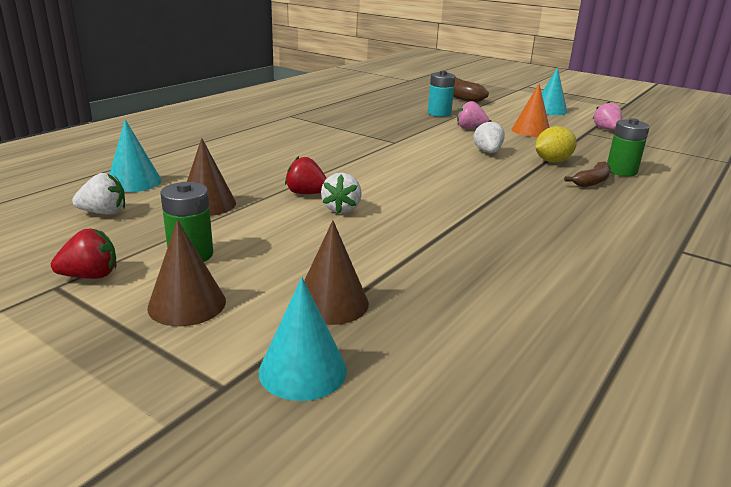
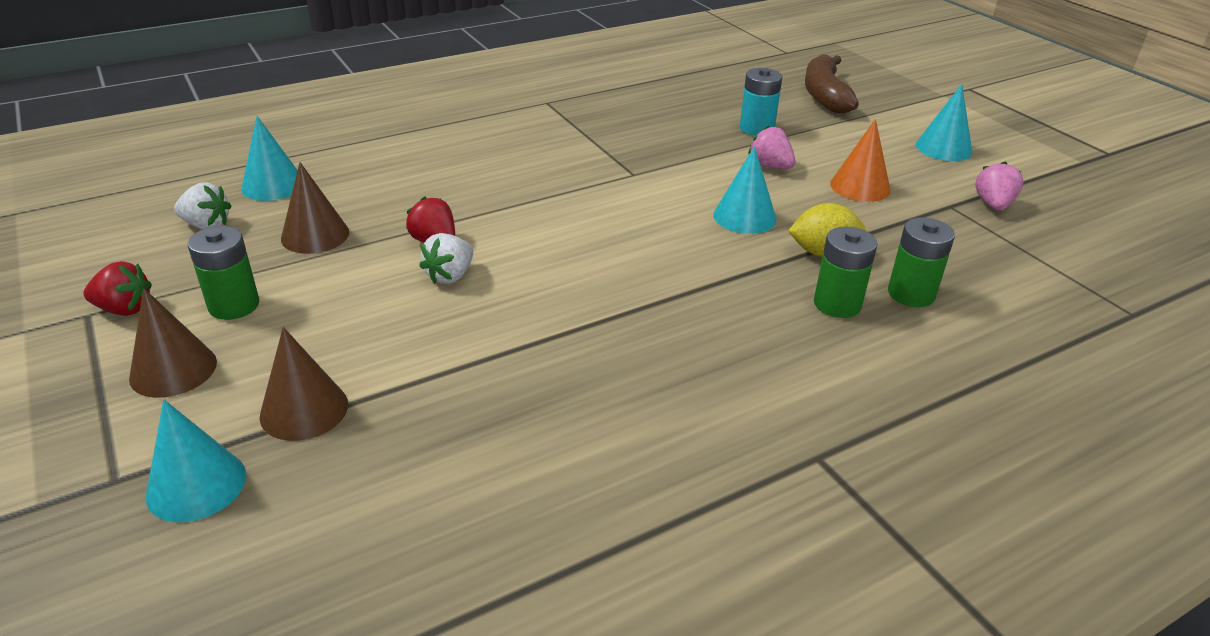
camera: 25 degrees right, 10 degrees up
(487, 152) = (744, 217): white strawberry -> turquoise cone
(592, 182) = (837, 304): brown banana -> green battery

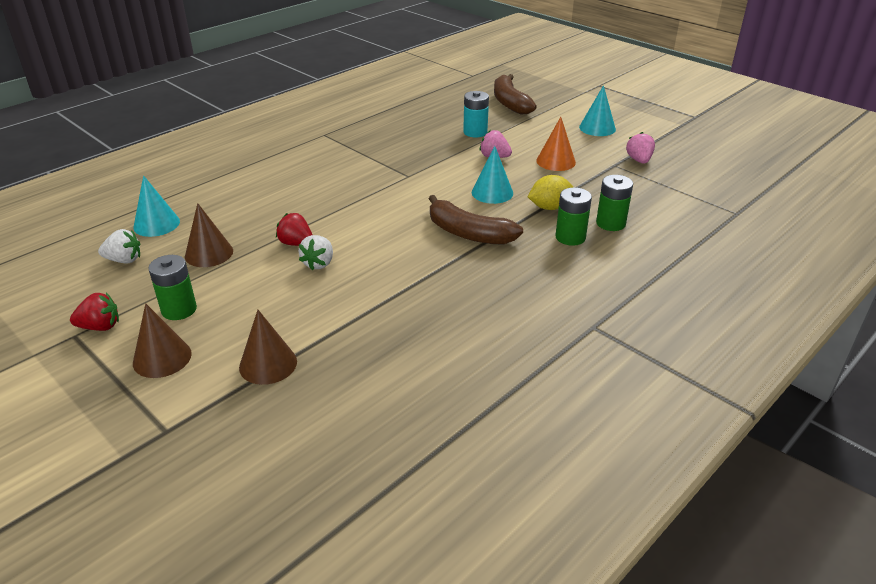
camera: 15 degrees left, 0 degrees up
(196, 485) = (223, 422): turquoise cone -> none
(683, 270) = (468, 233): none -> brown banana

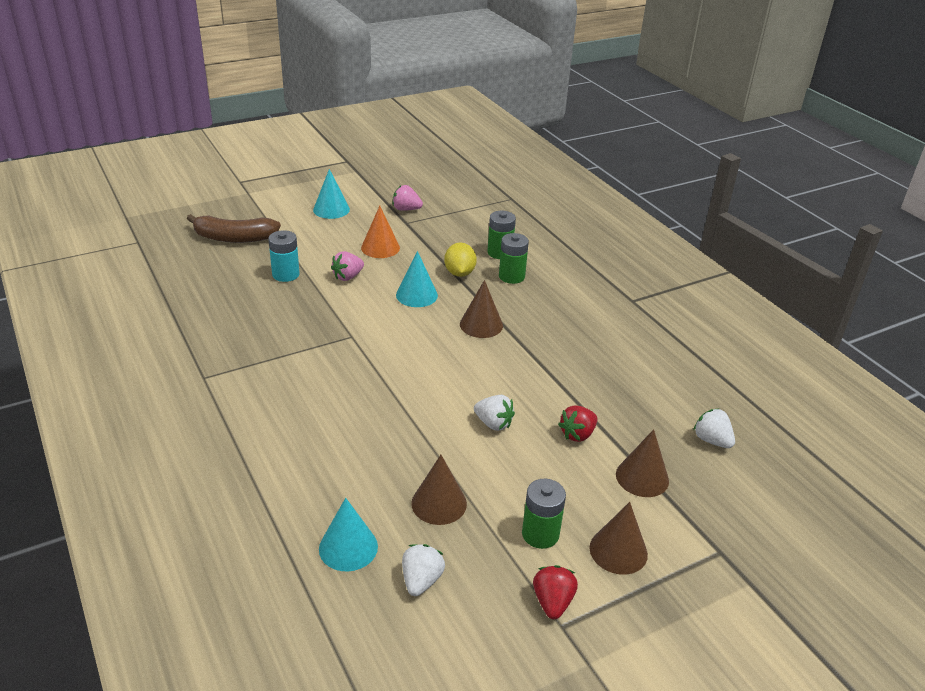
camera: 75 degrees left, 0 degrees up
(296, 243) = (449, 434): red strawberry -> red strawberry (577, 434)
(345, 414) = (712, 440): none -> white strawberry
(468, 233) = (481, 324): brown banana -> brown cone

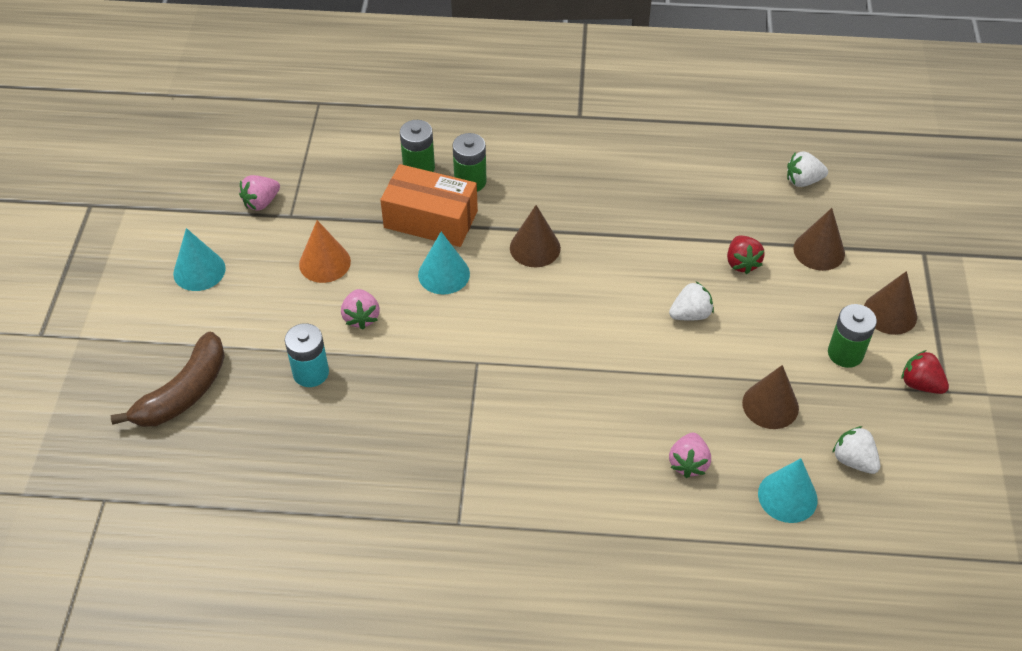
camera: 55 degrees left, 15 degrees up
(339, 474) = (688, 463): none -> pink strawberry
(459, 273) = (430, 219): yellow lemon -> orange box

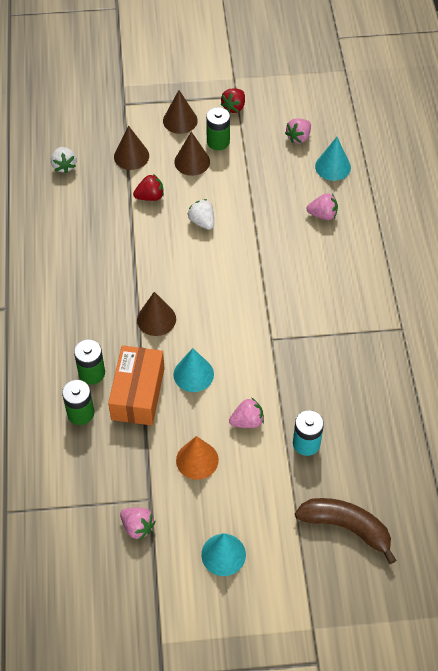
camera: 100 degrees left, 5 degrees up
(770, 405) = (268, 177): brown cone -> brown cone (192, 161)
(853, 460) = (298, 137): white strawberry -> pink strawberry

